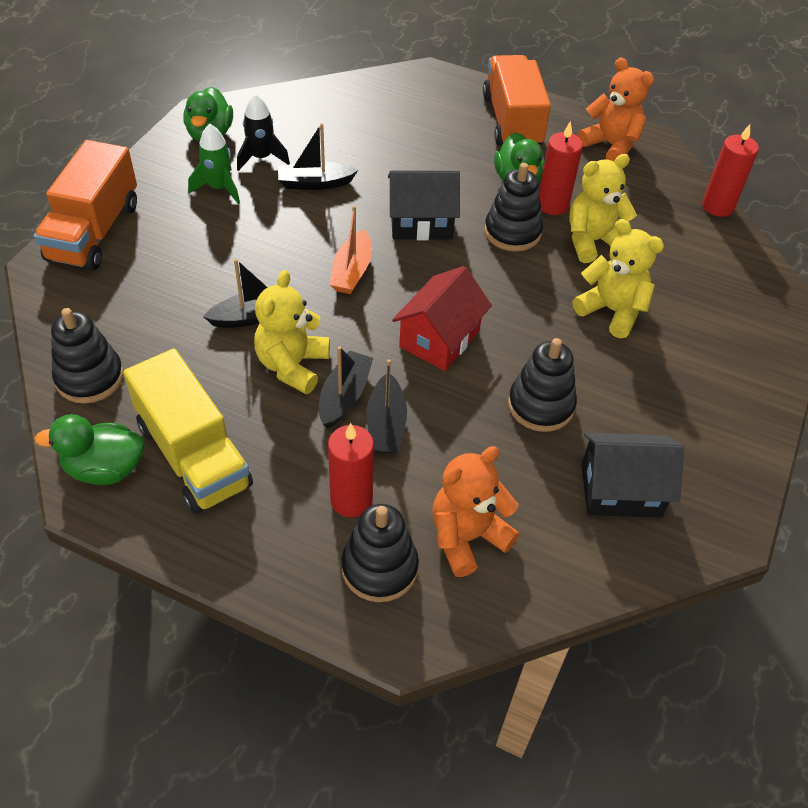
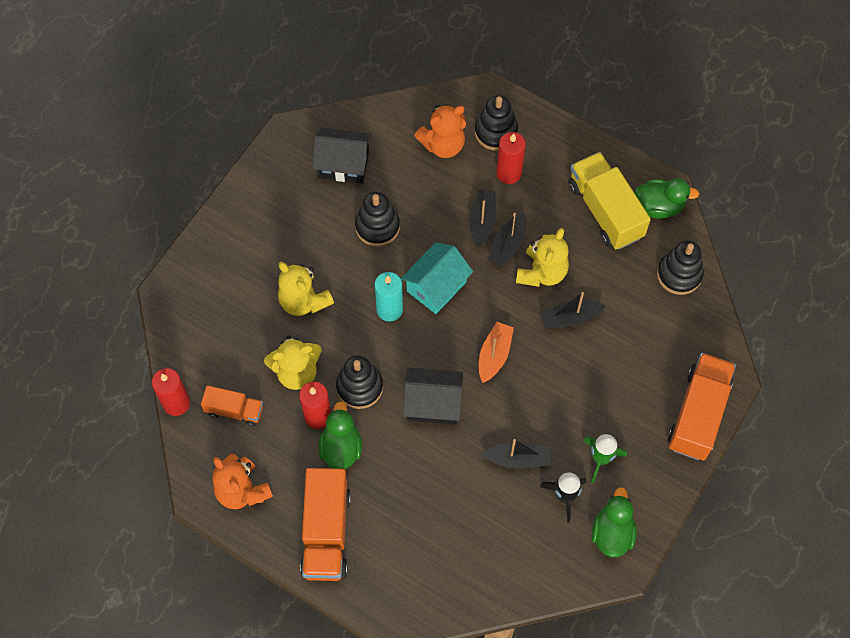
camera: 170 degrees left, 15 degrees up
(439, 339) = (436, 286): red house -> turquoise house
(497, 309) = (389, 309): none -> turquoise candle
(649, 204) = (234, 410): none -> orange truck

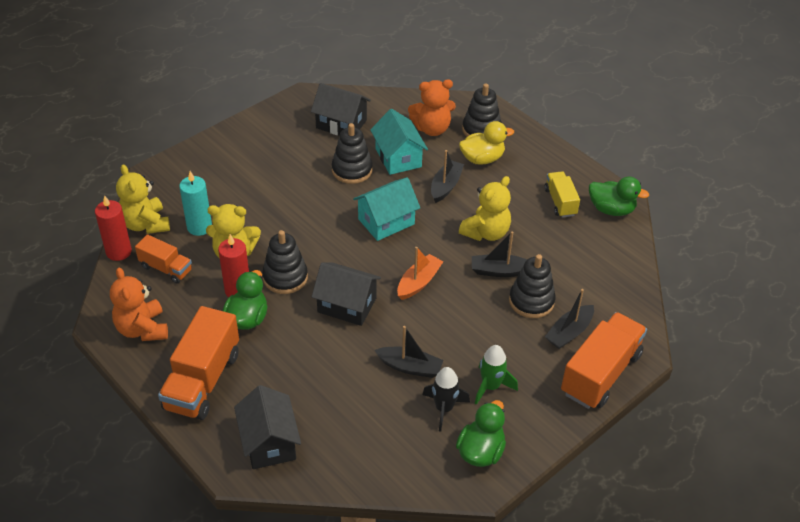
camera: 15 degrees right, 20 degrees down
(304, 301) = (265, 206): yellow teddy bear -> yellow teddy bear (146, 224)
(389, 309) = (337, 228): turquoise candle -> turquoise candle (199, 227)
(416, 581) = (269, 442): none -> black house
(420, 196) = (398, 158): none -> turquoise house
(508, 245) = (462, 207): black boat -> black boat (569, 332)
(509, 173) = (482, 159): red candle -> yellow duck
(605, 211) = (560, 202): yellow truck -> yellow truck, size x0.57
(679, 274) = (615, 262): black stacking toy -> black stacking toy (531, 301)

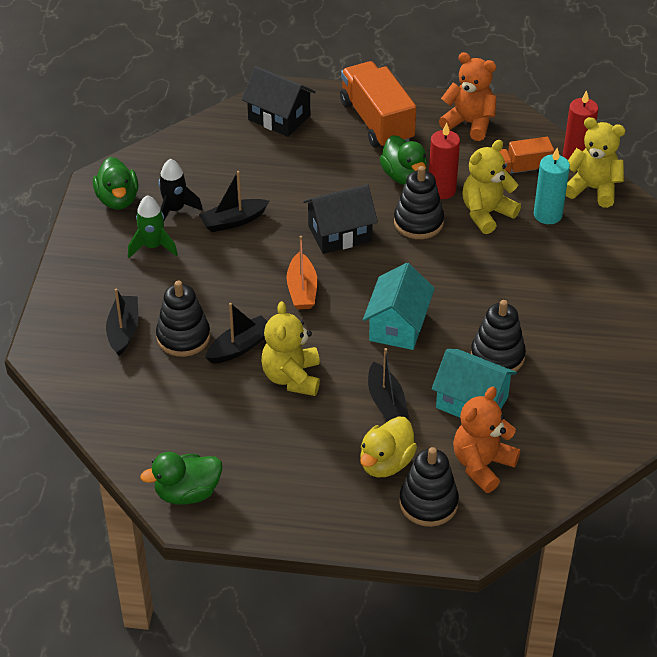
camera: 140 degrees right, 0 degrees up
(341, 124) = (579, 402): black house -> none
(560, 202) = (250, 464): yellow truck -> none
(600, 374) = (66, 312): orange truck -> none

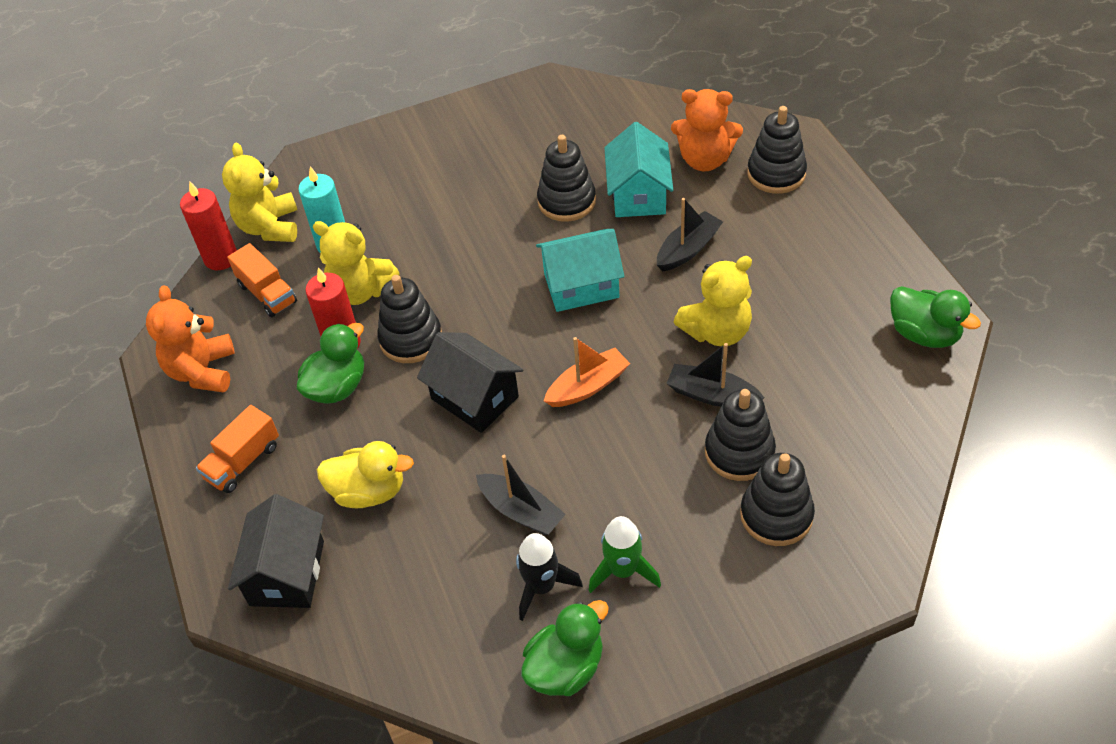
camera: 115 degrees left, 5 degrees up
(123, 330) = (776, 515): black boat -> black stacking toy
(376, 121) = (243, 462): orange truck -> orange truck, size x0.57
(386, 463) = (759, 218): yellow duck -> yellow duck (369, 491)

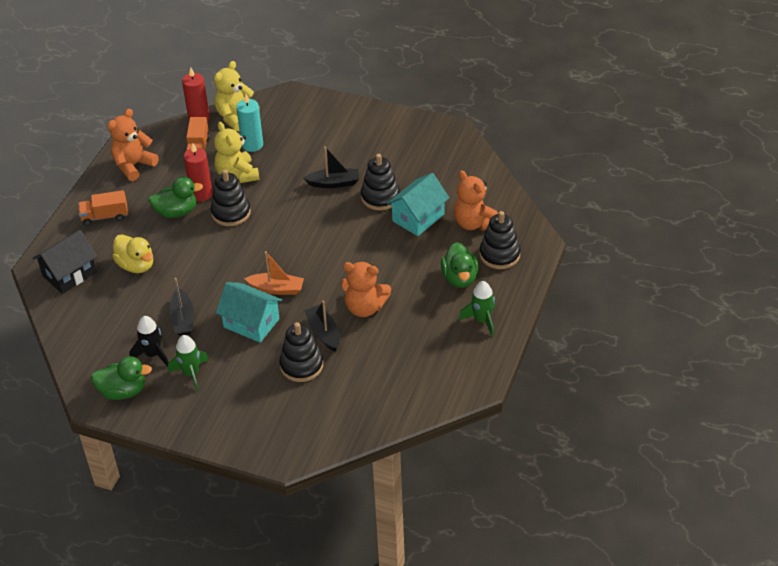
camera: 40 degrees right, 5 degrees down
(475, 398) = (224, 258): black house -> none
(581, 286) = (333, 242): turquoise house -> turquoise house (251, 323)
(688, 249) = (404, 260): black boat -> black boat (334, 183)
(717, 331) = (365, 307): yellow teddy bear -> orange teddy bear
(776, 515) = (281, 402): black stacking toy -> none
(855, 252) = (482, 320): none -> green rocket
(924, 334) = (458, 381): green duck -> green duck (460, 278)

